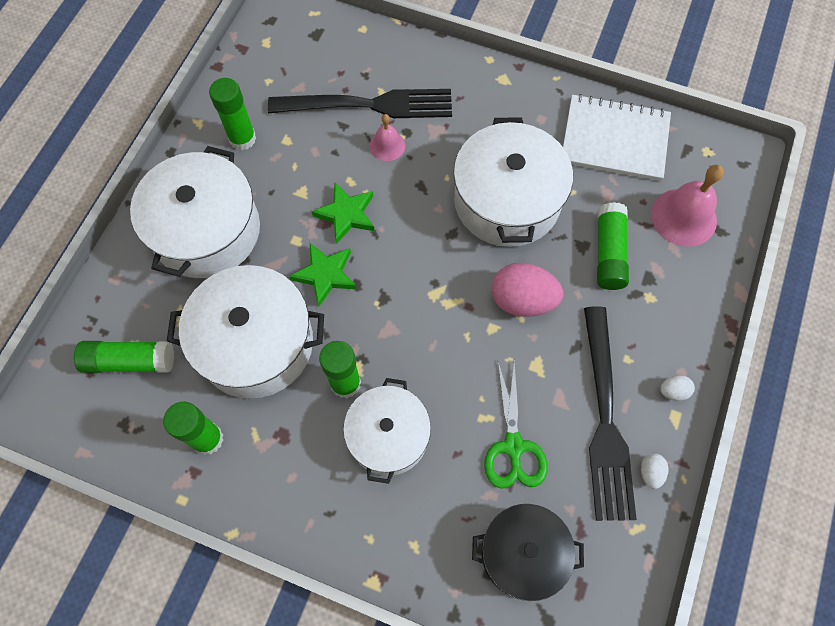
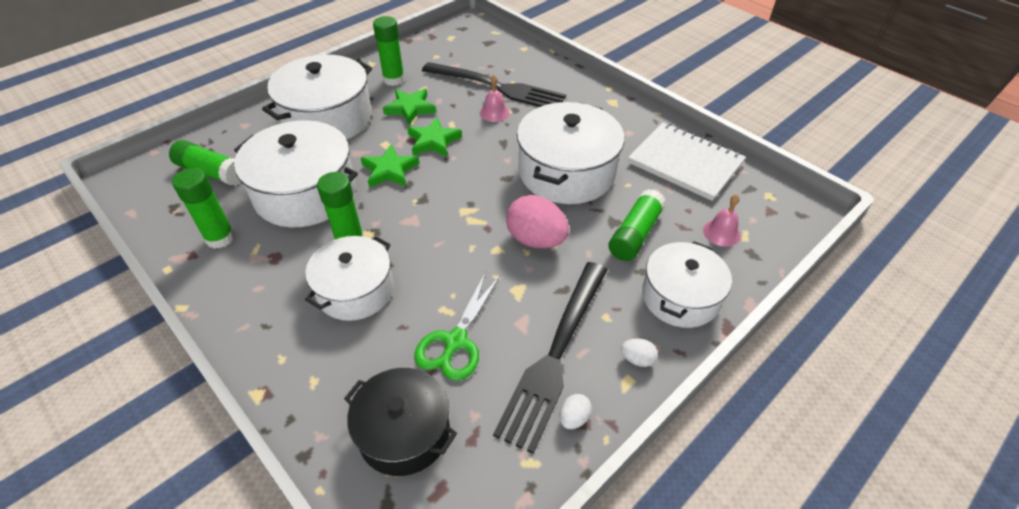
camera: 25 degrees right, 20 degrees down
(290, 176) = (410, 108): none -> green star
(679, 309) = (680, 297): none -> white pot
(684, 217) = (721, 232): pink bell -> pink bell, size x0.57

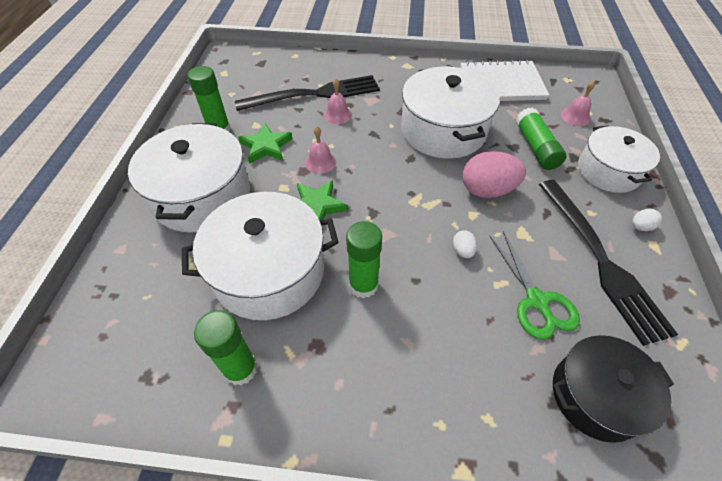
camera: 40 degrees left, 5 degrees up
(211, 172) = (144, 315): green glue stick -> none
(355, 290) = (420, 320): white pot -> none
(433, 141) = (320, 162): green star -> pink bell
(573, 418) = (662, 292): white egg -> white egg (462, 251)

